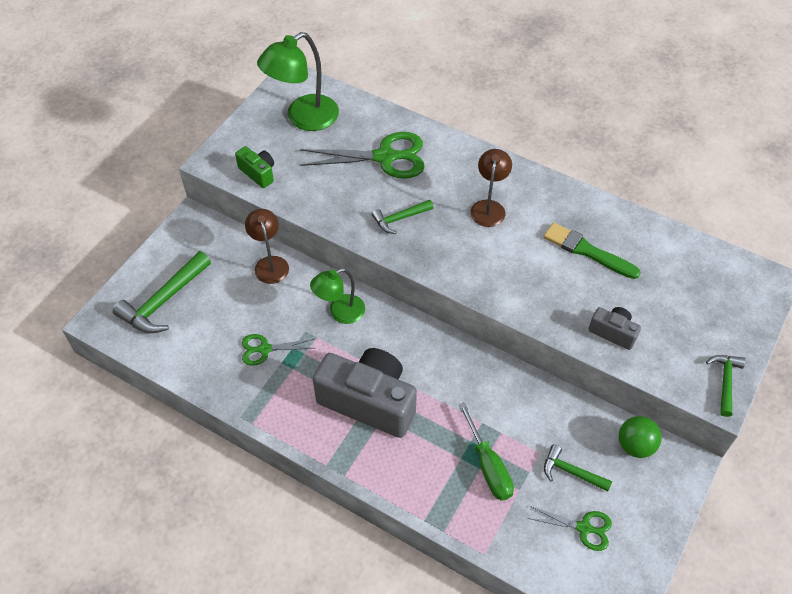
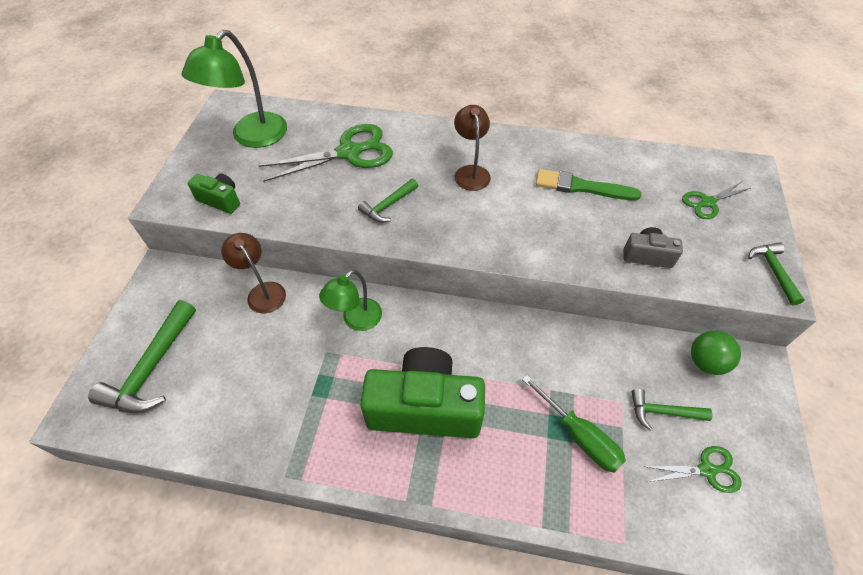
camera: 20 degrees left, 0 degrees up
(265, 349) = (287, 386): green scissors -> green scissors (707, 202)
(369, 402) = (424, 407): grey camera -> green camera

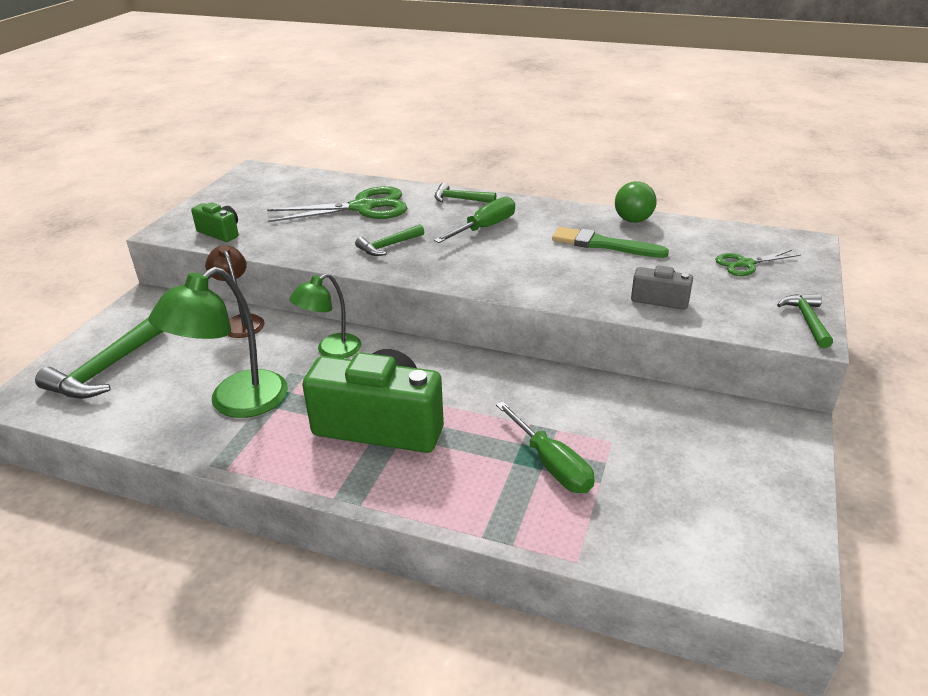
camera: 10 degrees right, 20 degrees down
(252, 137) = (269, 192): green lamp -> green lamp (236, 403)
(471, 172) = (485, 227): brown lamp -> green screwdriver
(662, 412) = (658, 454): green hammer -> green hammer (460, 199)
(705, 362) = (725, 417): green ball -> green ball (633, 220)
(707, 470) = (699, 509): green scissors -> none

